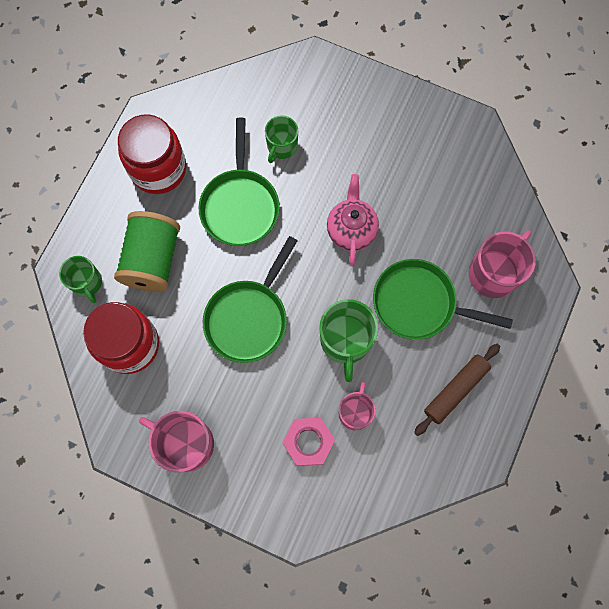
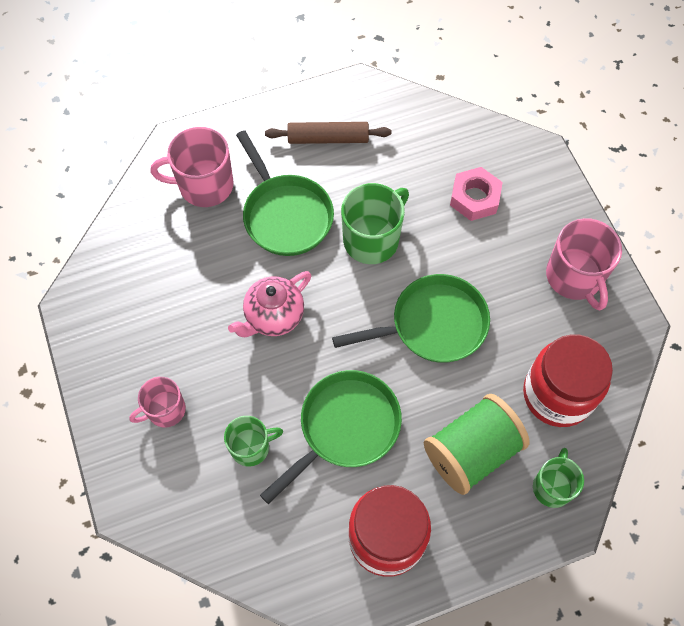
camera: 135 degrees left, 10 degrees down
(355, 412) = (418, 187): pink mug -> pink mug (165, 410)

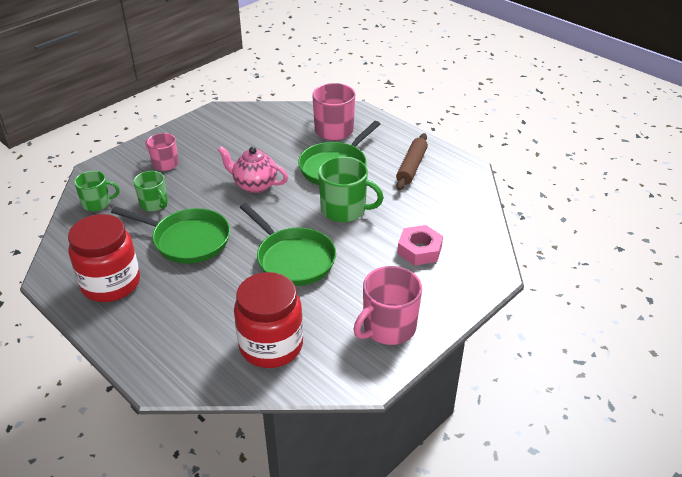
camera: 65 degrees right, 25 degrees down
(328, 138) = (411, 167): brown rolling pin -> brown rolling pin turned 45 degrees clockwise
(471, 452) = (197, 309): green spool -> none
(552, 486) = (186, 364): green mug -> green mug (97, 203)

